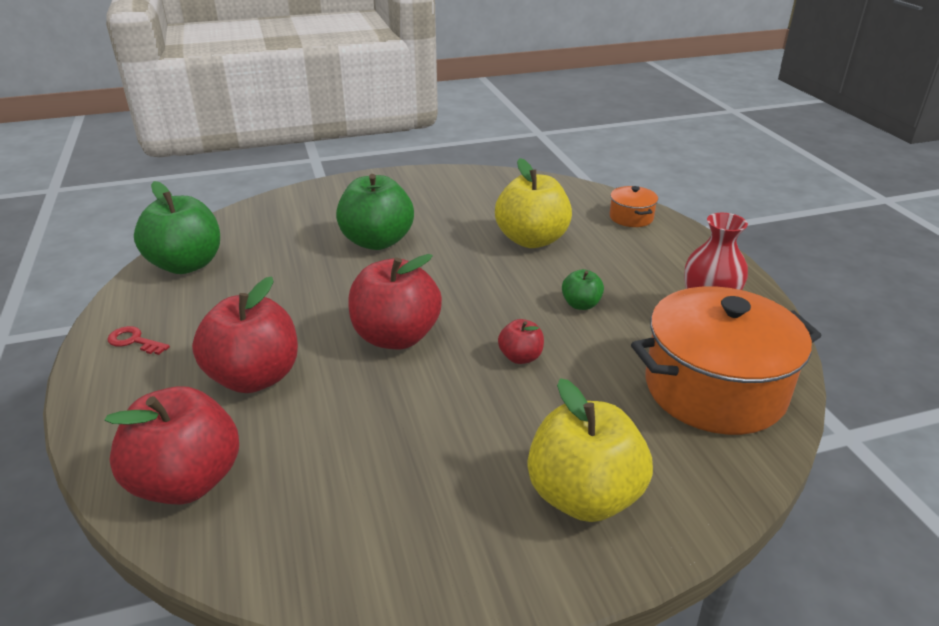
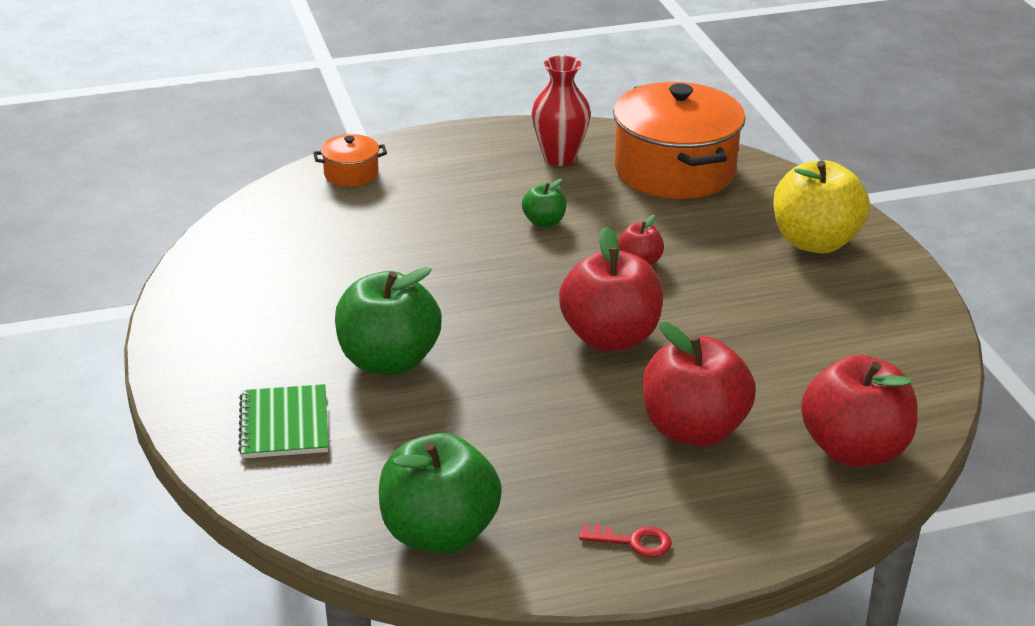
camera: 90 degrees left, 0 degrees up
(134, 341) = (633, 542): red key -> red key turned 105 degrees counterclockwise
(316, 212) = (284, 424): none -> green notebook
(532, 240) = (399, 243): yellow apple -> none

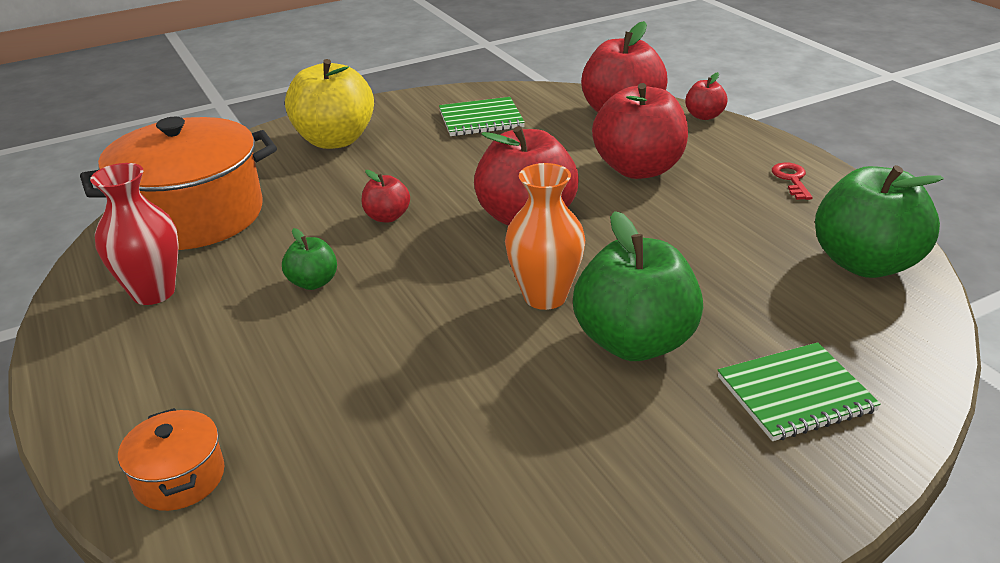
camera: 100 degrees left, 0 degrees up
(473, 328) = (545, 296): none -> orange vase
(833, 520) = (704, 116): none -> red apple
(853, 339) = (481, 119): none -> green notebook

